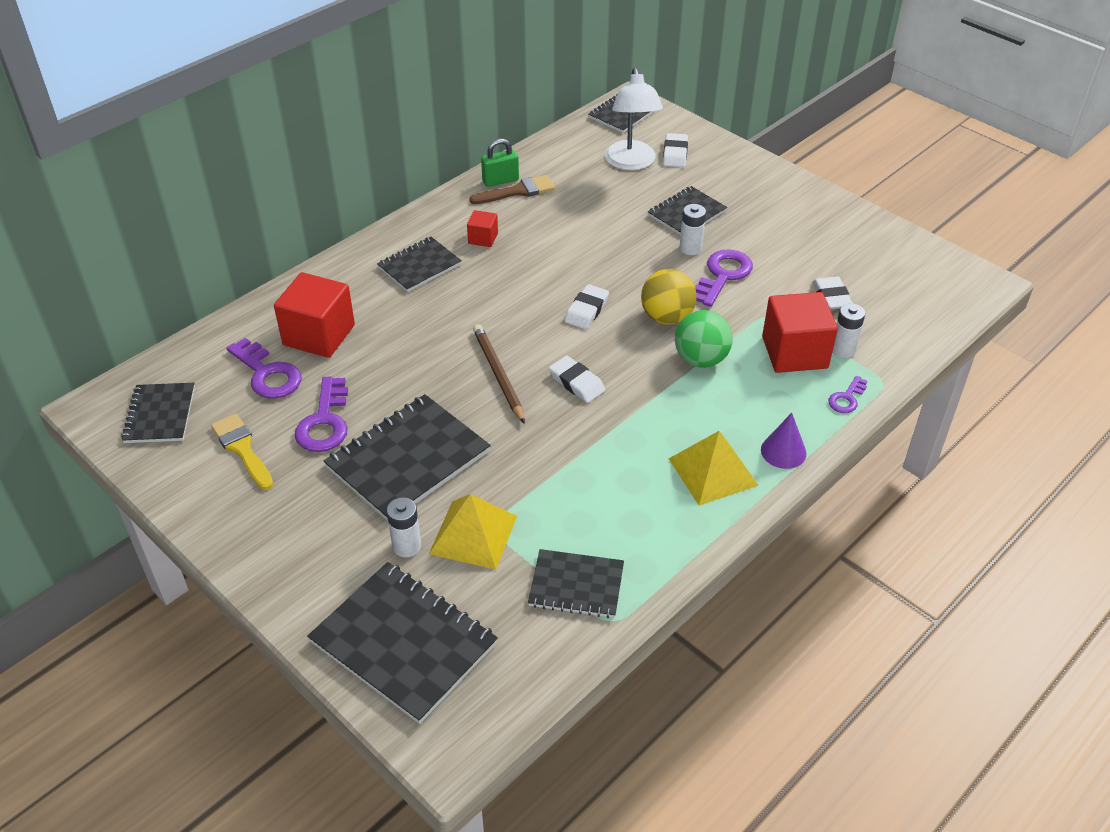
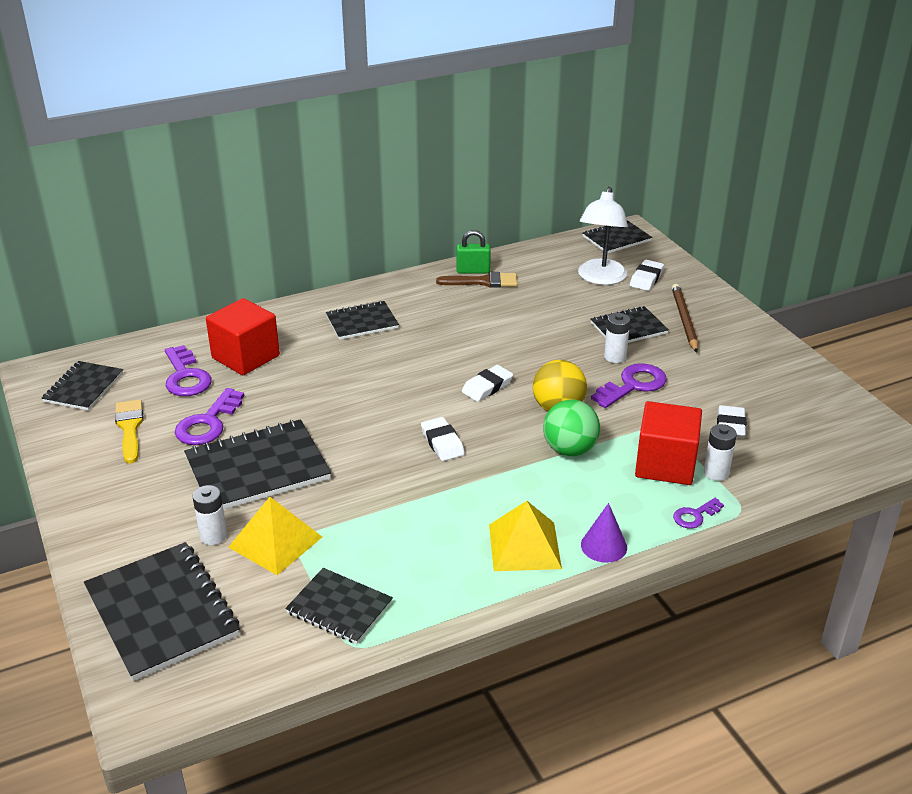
camera: 20 degrees right, 10 degrees down
(483, 238) = (430, 312): red cube -> none
(498, 375) = (377, 420): brown pencil -> brown pencil (684, 320)

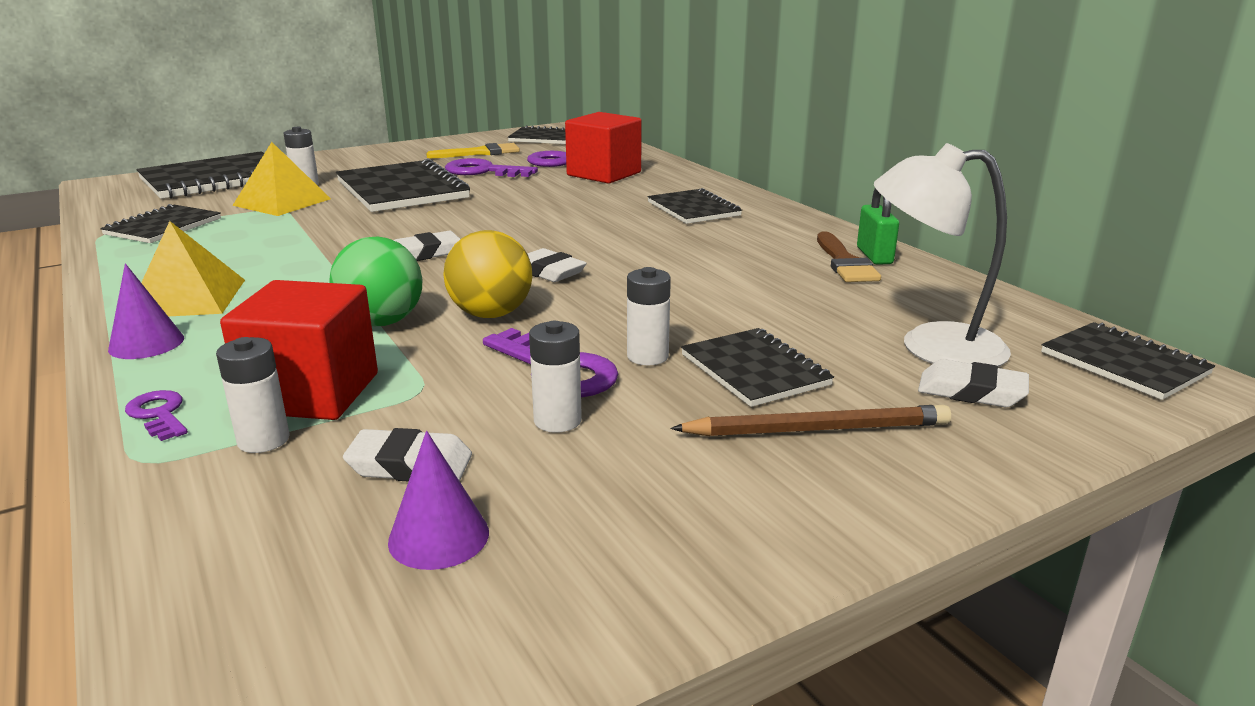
camera: 85 degrees right, 10 degrees down
(685, 385) = (557, 420): none -> white battery
(780, 414) = (439, 536): none -> purple cone

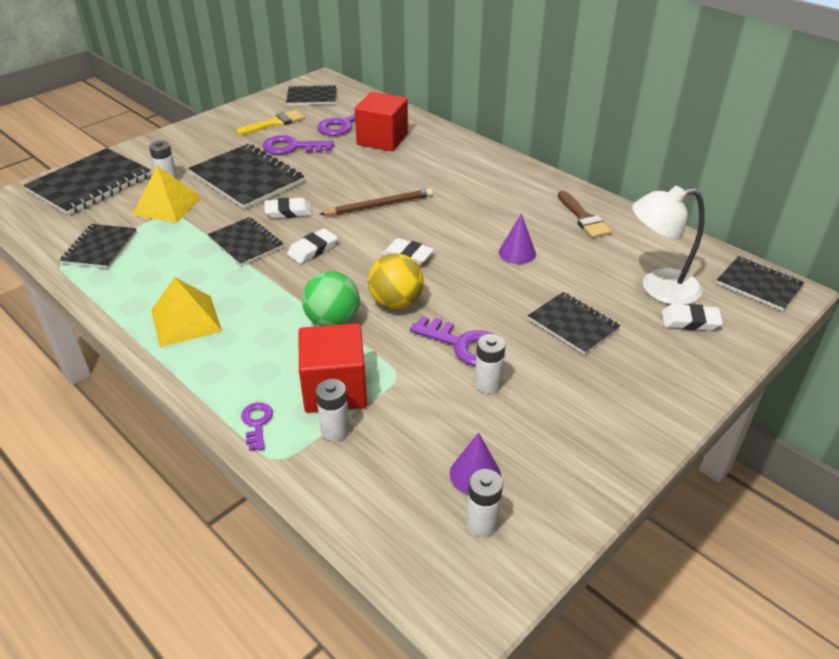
camera: 15 degrees left, 15 degrees up
(146, 343) = (196, 367): purple cone -> purple cone (517, 253)
(159, 414) = (257, 423): purple key -> purple key turned 45 degrees clockwise
(410, 465) = (429, 431): white eraser -> white eraser (288, 212)
(647, 356) = (509, 324): white battery -> white battery (482, 523)
(693, 209) = (465, 174): black notebook -> black notebook (245, 243)
(816, 429) = (624, 364): brown pencil -> brown pencil (379, 206)
(874, 256) = (598, 209): green padlock -> none

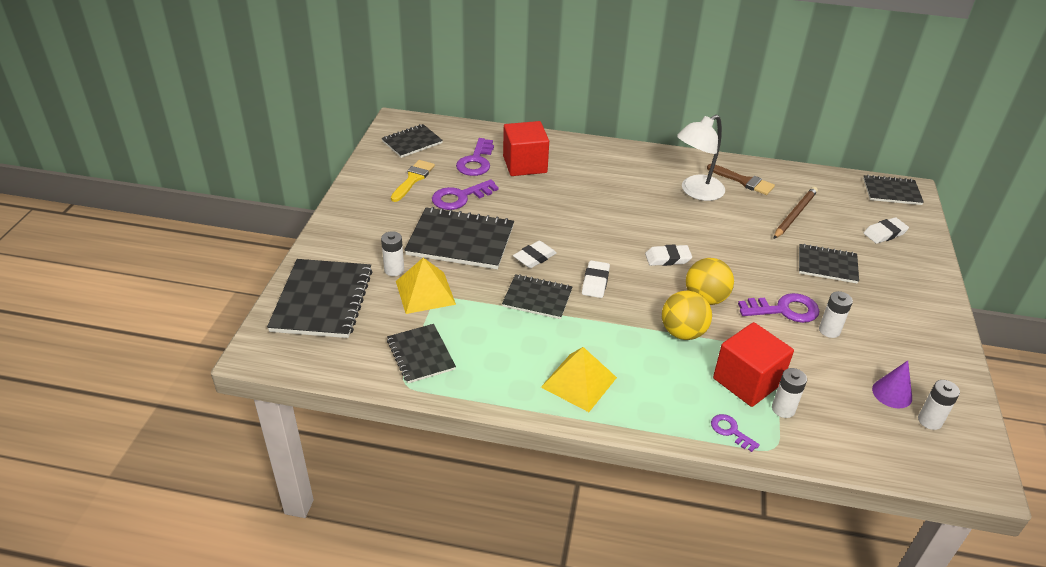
camera: 35 degrees left, 0 degrees up
(333, 321) = (682, 332): green ball -> yellow ball
(379, 206) = (596, 225): brown pencil -> brown pencil (795, 215)
(517, 253) = (734, 226): purple cone -> none
(658, 288) = (844, 217): white lamp -> white lamp (696, 192)

